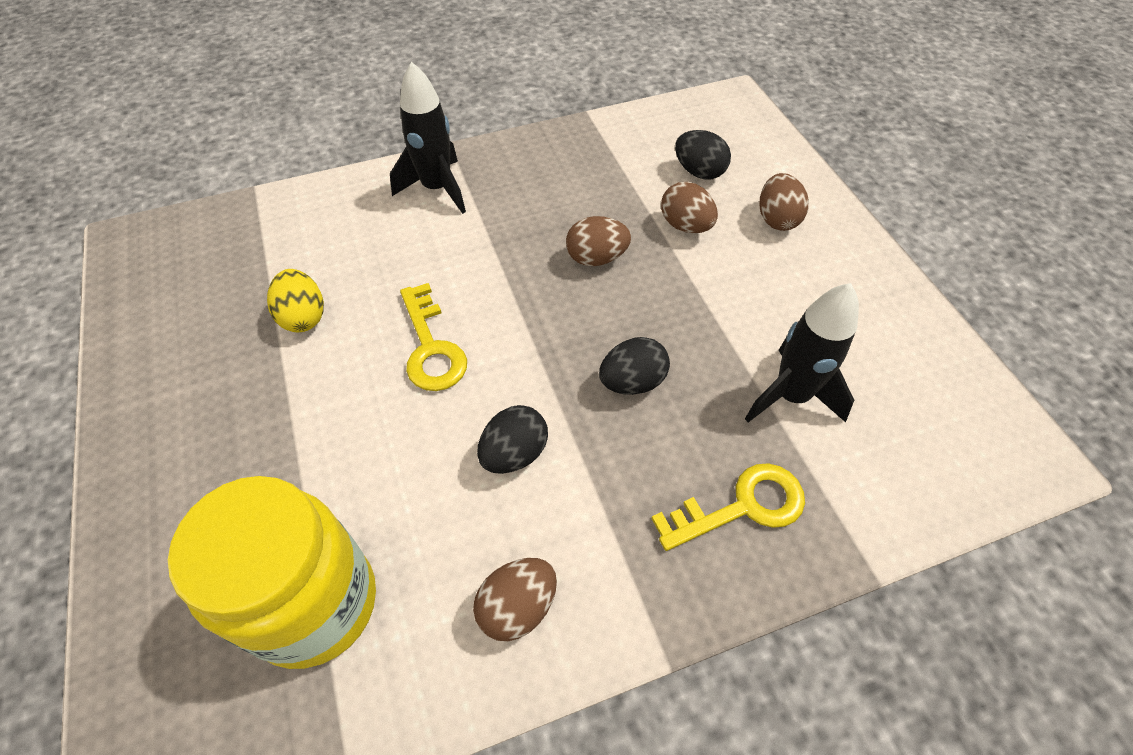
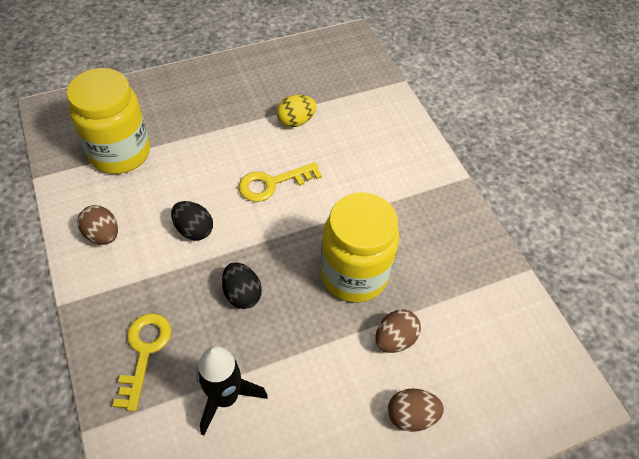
camera: 85 degrees right, 0 degrees up
(437, 189) = (415, 174): black rocket -> none
(596, 258) = (354, 274): brown egg -> yellow jar
(699, 172) = (464, 355): black egg -> none
(741, 506) = (144, 352): yellow key -> yellow key turned 150 degrees counterclockwise

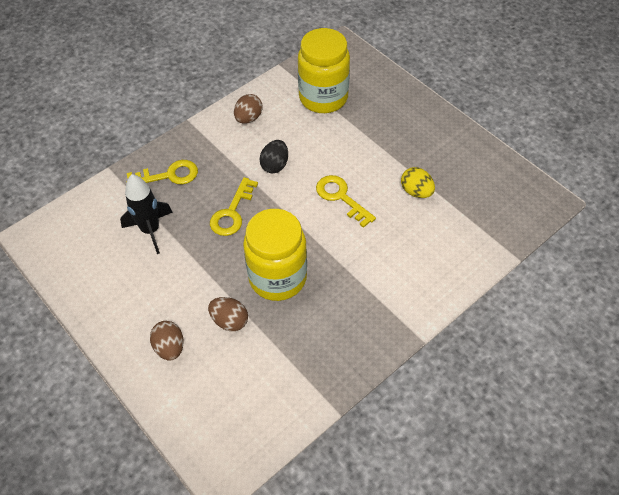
camera: 75 degrees right, 0 degrees up
(242, 294) = (232, 212): black egg -> yellow key

